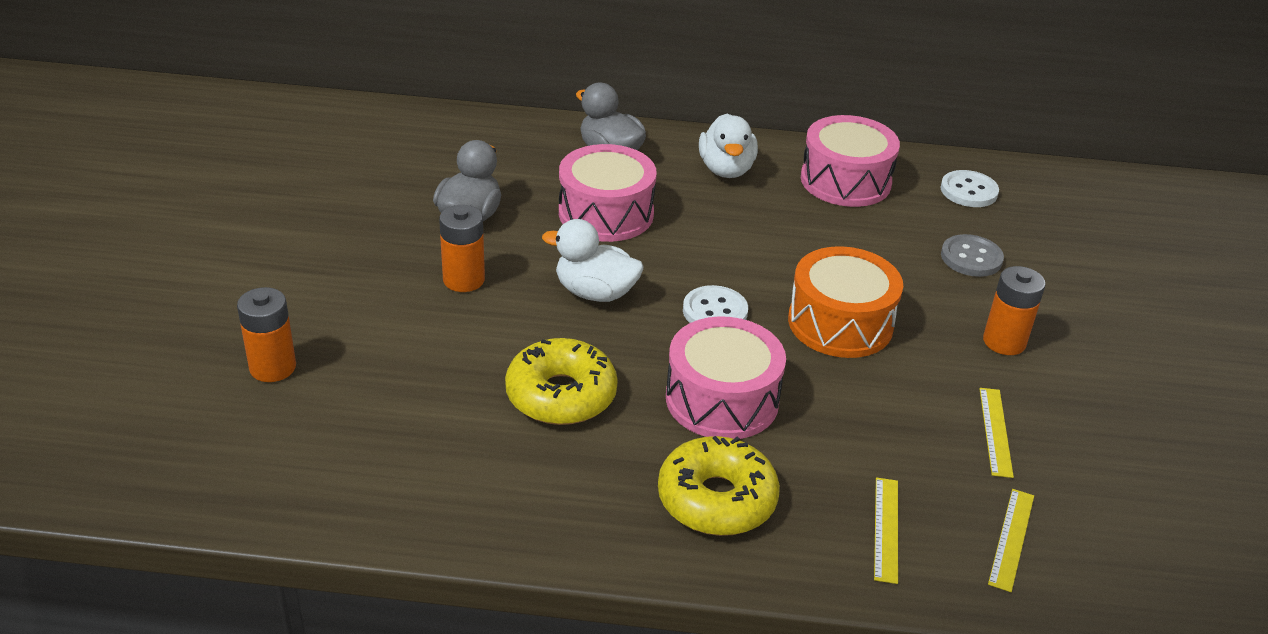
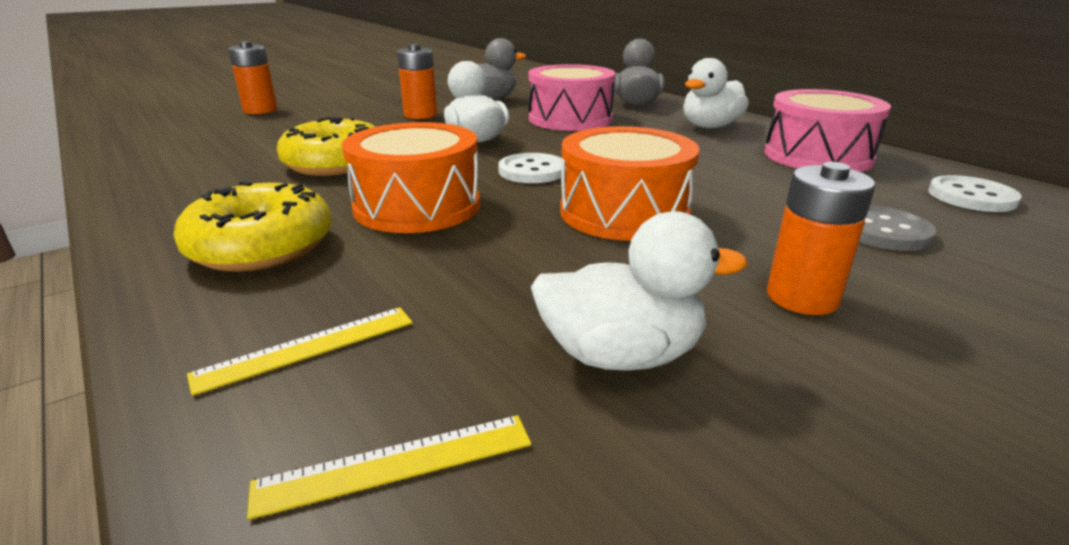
camera: 50 degrees right, 10 degrees down
(722, 399) = (417, 206): pink drum -> orange drum
(995, 431) = (621, 355): yellow ruler -> white duck

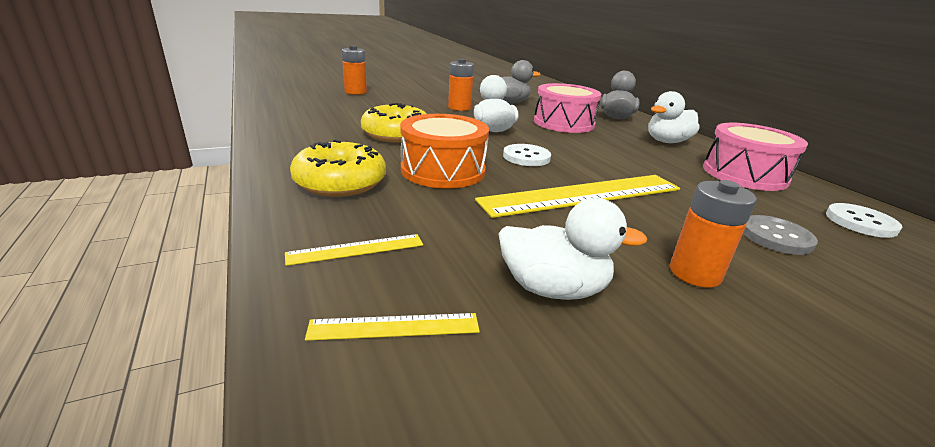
camera: 10 degrees right, 0 degrees up
(624, 212) = (583, 195): orange drum -> yellow ruler

